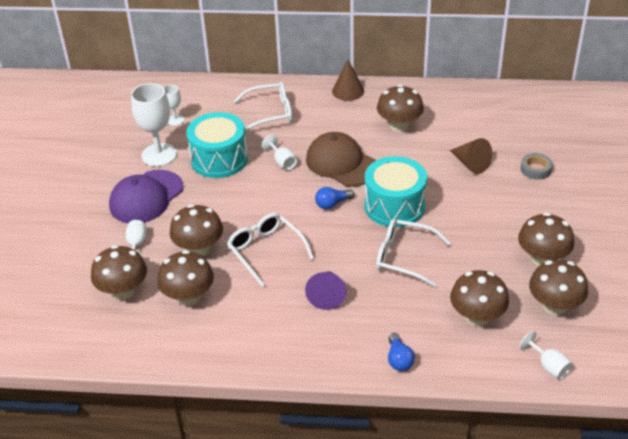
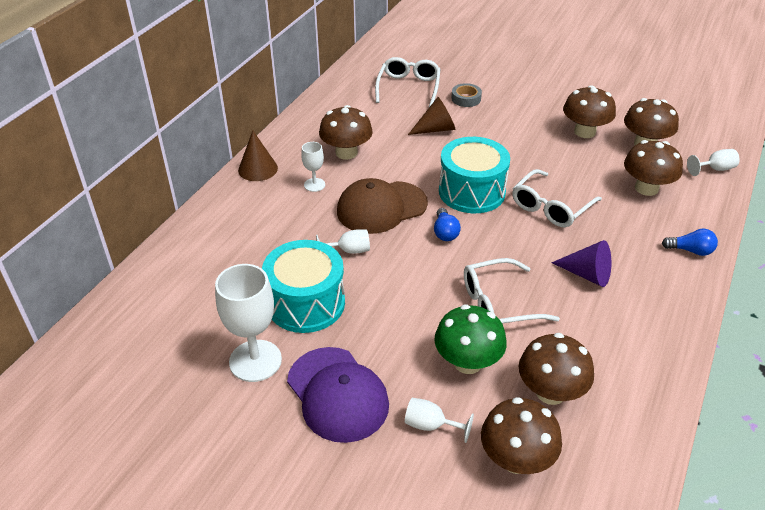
camera: 70 degrees left, 0 degrees up
(175, 120) = (191, 327): white goblet -> white goblet (314, 185)
(199, 249) = (467, 362): brown mushroom -> green mushroom
(270, 113) = (249, 237): white glasses -> white glasses (408, 87)

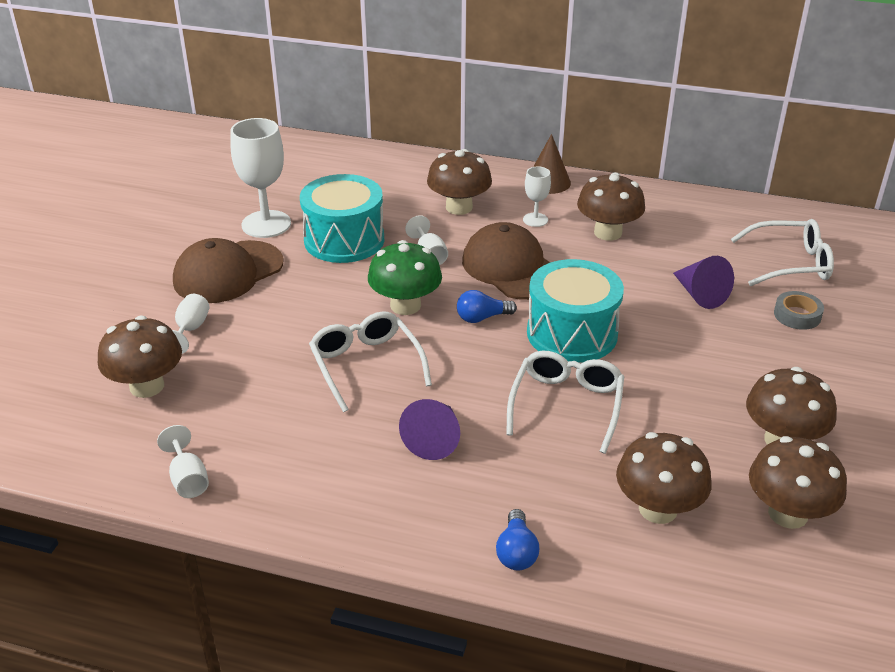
camera: 80 degrees right, 5 degrees down
(337, 394) = (228, 272): purple cap -> brown cap
(436, 129) = (699, 294): brown cone -> purple cone
(467, 362) = (273, 347): green mushroom -> green mushroom (405, 305)
(550, 207) = (566, 405): white glasses -> white glasses turned 75 degrees clockwise
(550, 392) = (234, 408): brown mushroom -> brown mushroom (459, 207)
(715, 169) = (760, 606): white goblet -> white goblet (188, 479)

